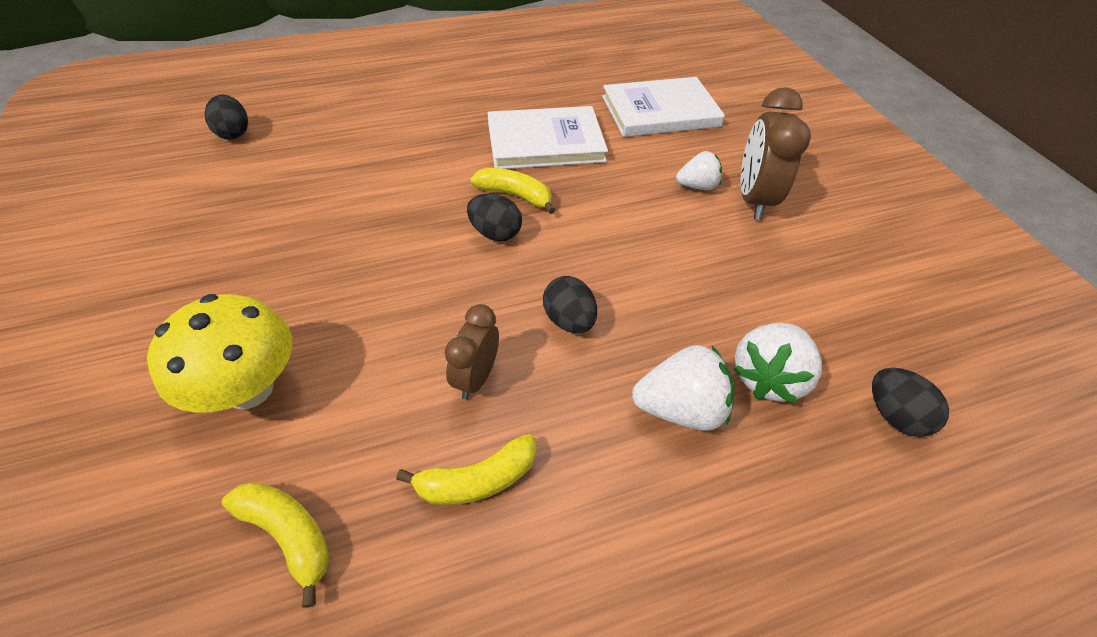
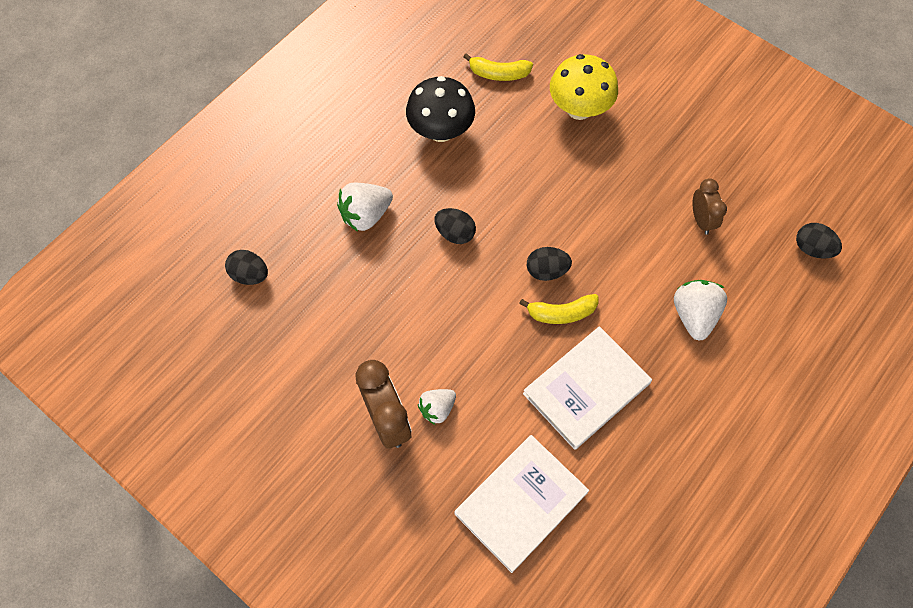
camera: 150 degrees right, 15 degrees up
(476, 377) = (479, 173): brown clock -> brown clock (701, 220)
(477, 480) = (441, 131): yellow banana -> black mushroom
(767, 377) = (326, 260): white strawberry -> white strawberry (694, 315)

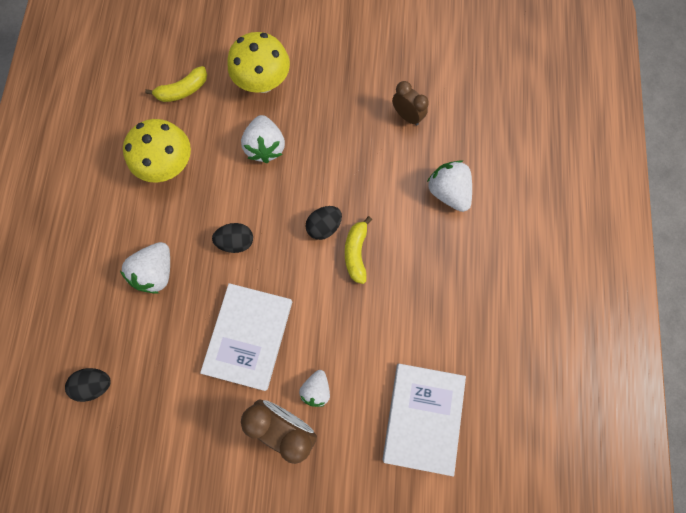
camera: 35 degrees left, 10 degrees up
(441, 131) = (169, 165): black mushroom -> yellow mushroom
(541, 167) = (265, 147): none -> white strawberry
(561, 313) = (356, 252): yellow banana -> yellow banana turned 135 degrees clockwise
(586, 388) = (411, 298): white book -> white book (248, 336)
(812, 248) = (493, 90): black egg -> none

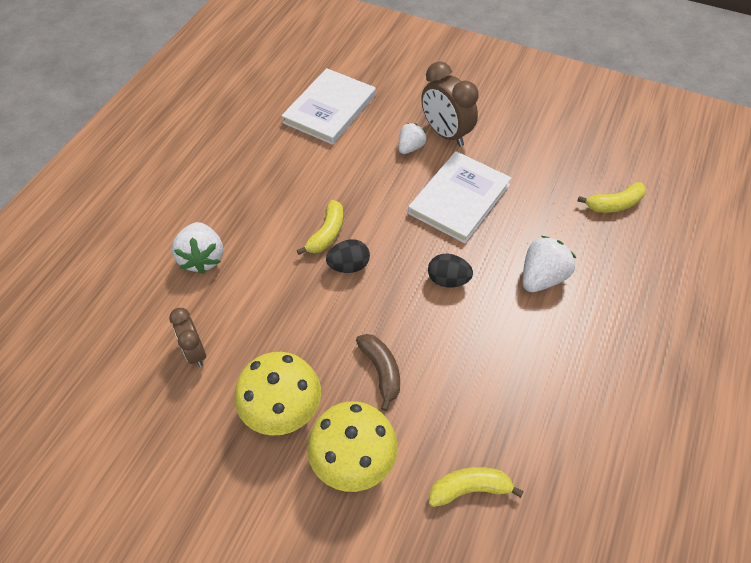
camera: 160 degrees left, 20 degrees down
(96, 384) = (614, 204): black egg -> yellow banana
(169, 165) = (508, 388): yellow mushroom -> yellow mushroom (283, 410)
(265, 147) = (381, 371): white strawberry -> brown banana

